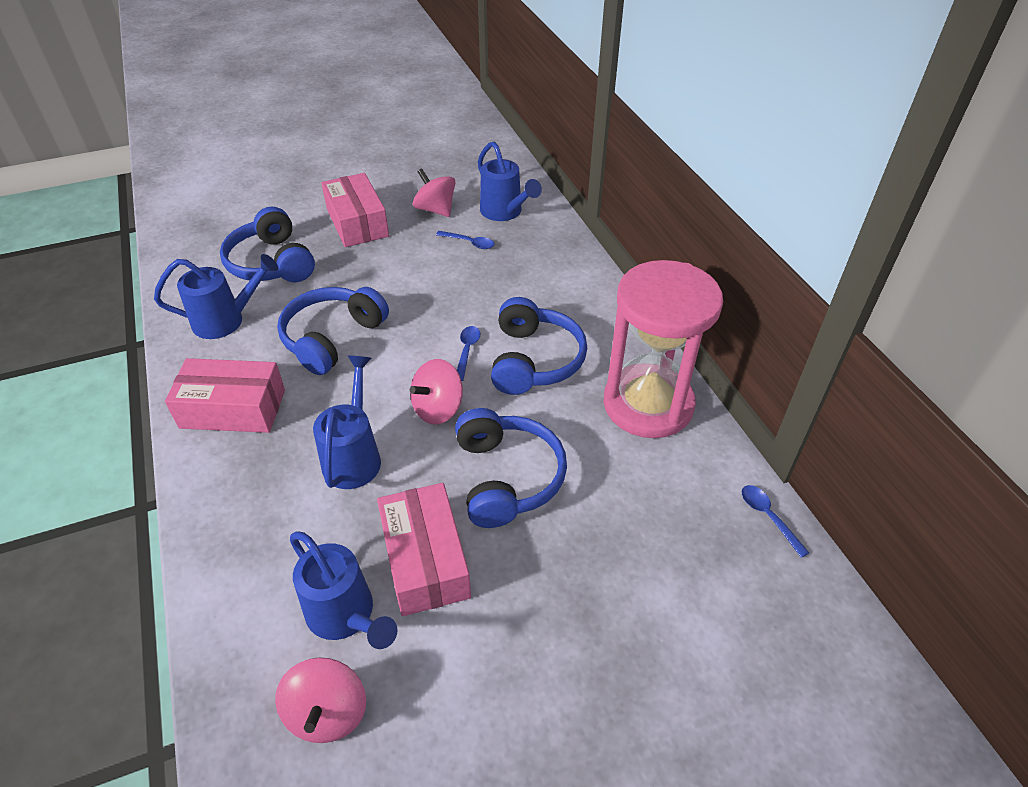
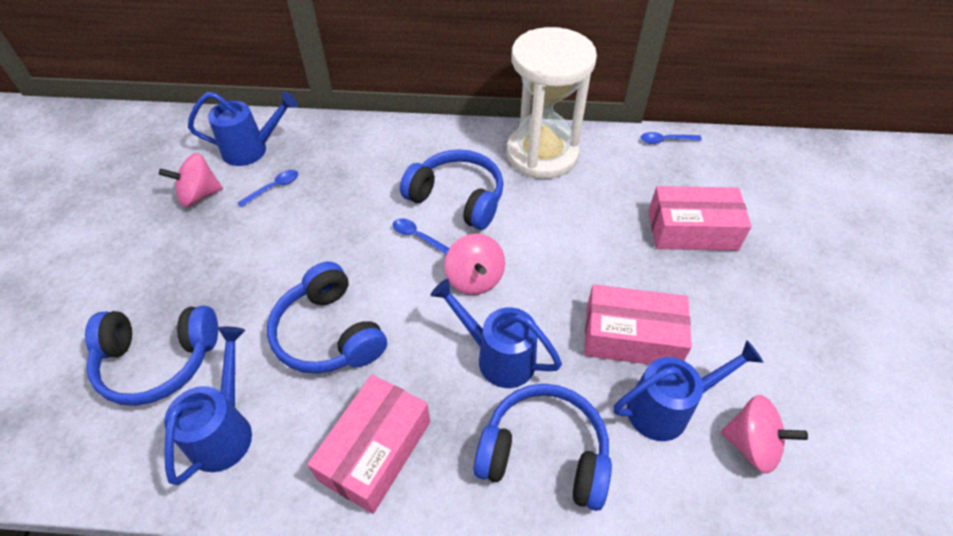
camera: 65 degrees left, 5 degrees up
(357, 222) = (159, 263): pink box -> pink box (692, 230)
(507, 477) = (572, 258): blue headphones -> blue headphones (544, 453)
(648, 404) = (542, 154): pink hourglass -> white hourglass

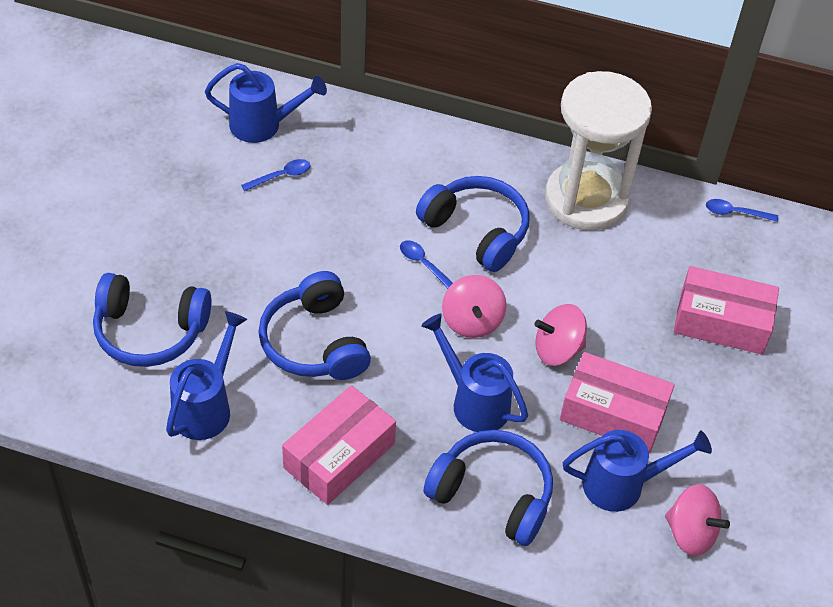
camera: 10 degrees right, 0 degrees up
(199, 195) = (202, 168): pink spinning top -> pink spinning top (557, 350)

